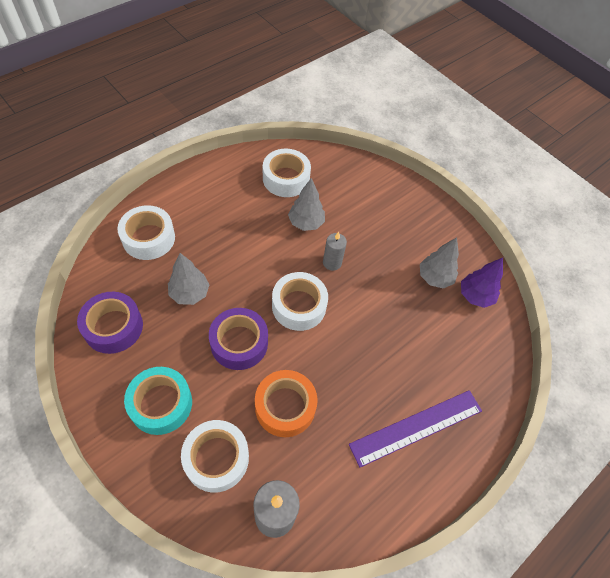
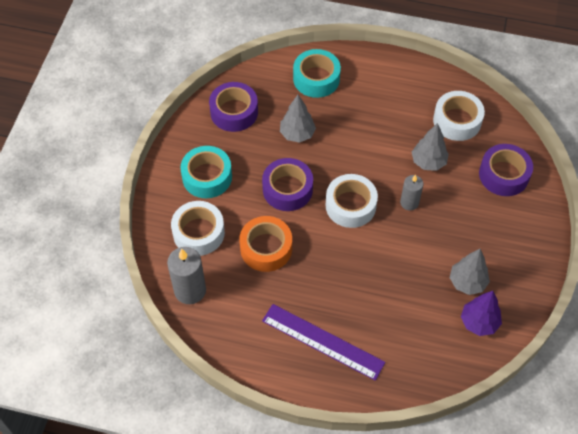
camera: 60 degrees right, 0 degrees up
(148, 238) = (316, 79): white tape -> turquoise tape
(359, 187) = (503, 175): none -> purple tape

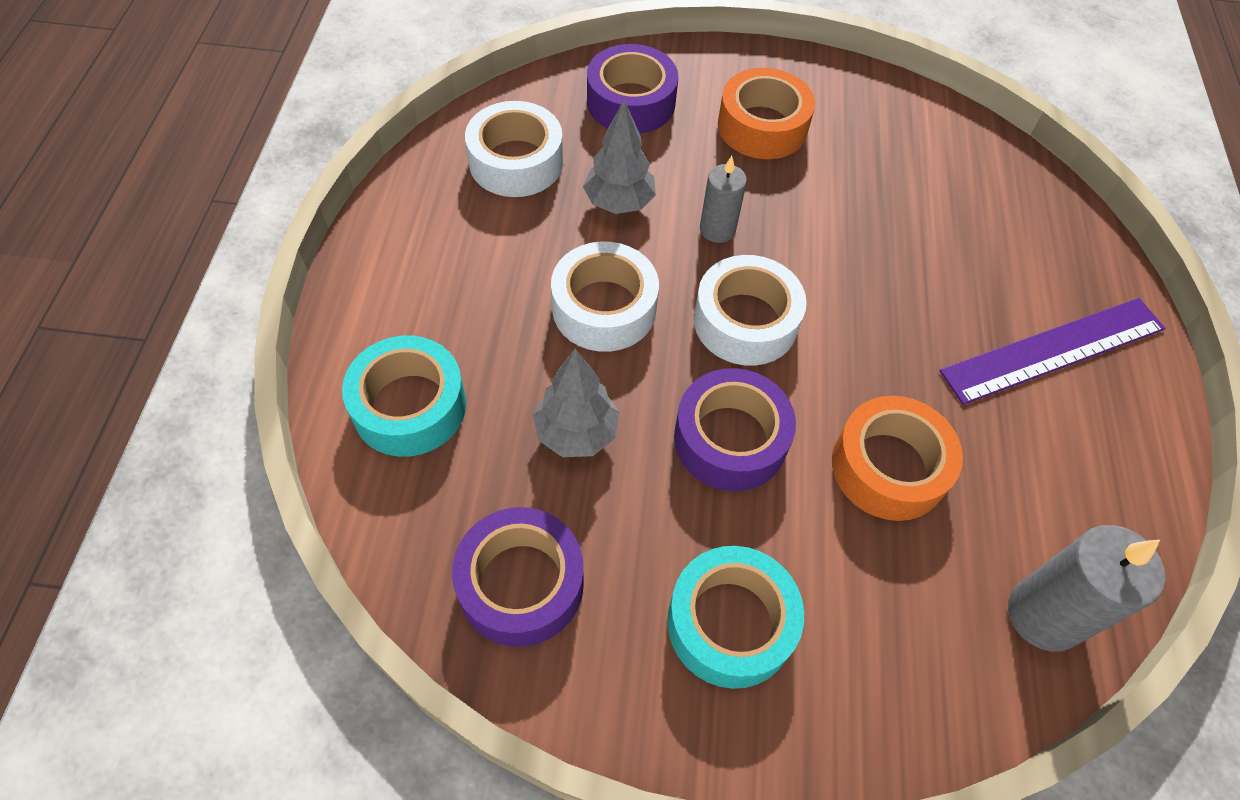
camera: 100 degrees left, 0 degrees up
(198, 233) = (891, 619): white tape -> white tape (604, 308)
(323, 341) = (1053, 349): purple ruler -> purple ruler turned 45 degrees clockwise
(467, 282) = (859, 151): grey tree -> none
(479, 322) = (927, 138): purple tree -> none
(486, 236) = (762, 126): none -> orange tape

